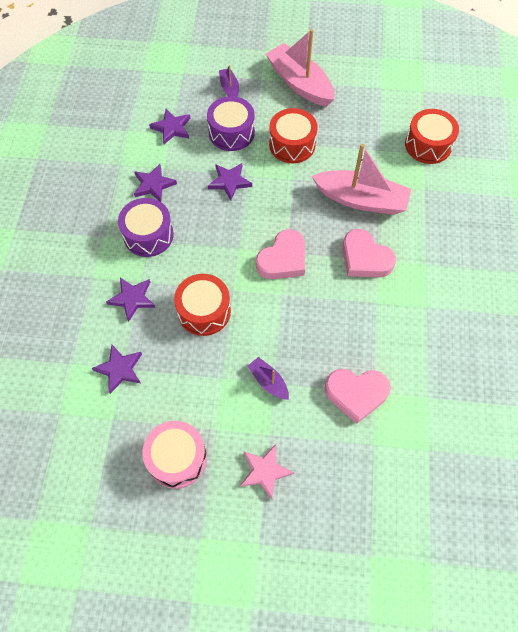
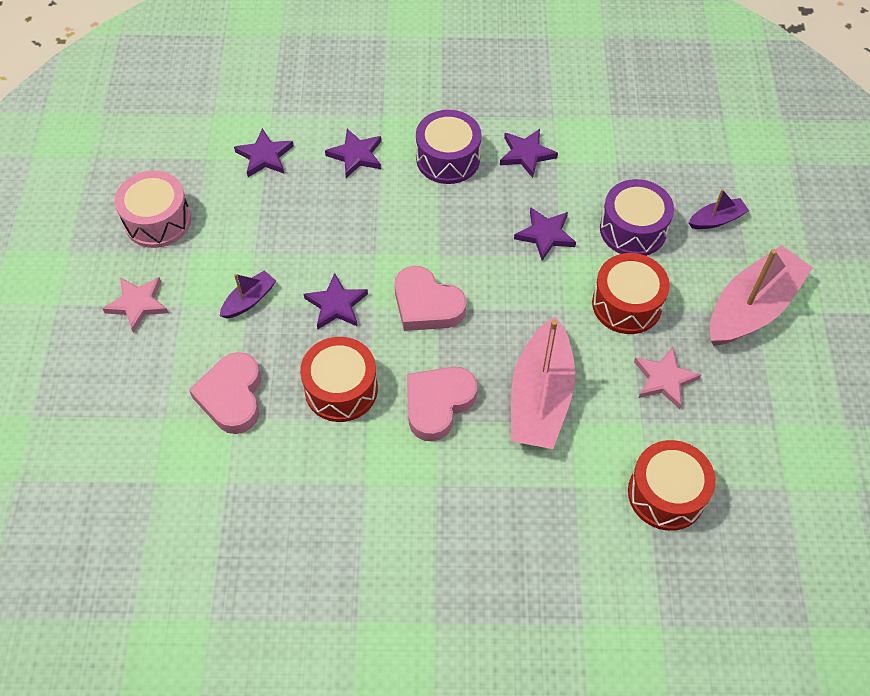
camera: 85 degrees right, 5 degrees down
(171, 128) = (625, 162): purple star -> purple star (336, 305)
(204, 311) = (343, 226): red drum -> red drum (341, 389)
(349, 134) = (664, 379): none -> pink star

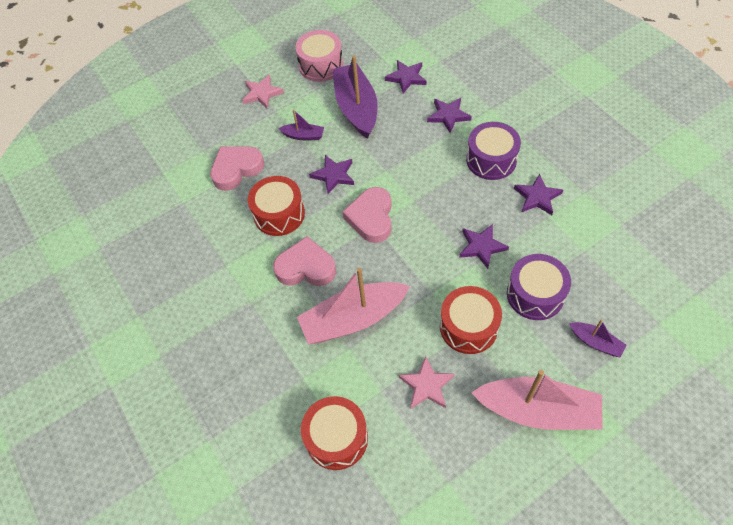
camera: 60 degrees right, 0 degrees up
(260, 226) = (356, 108): none -> purple boat

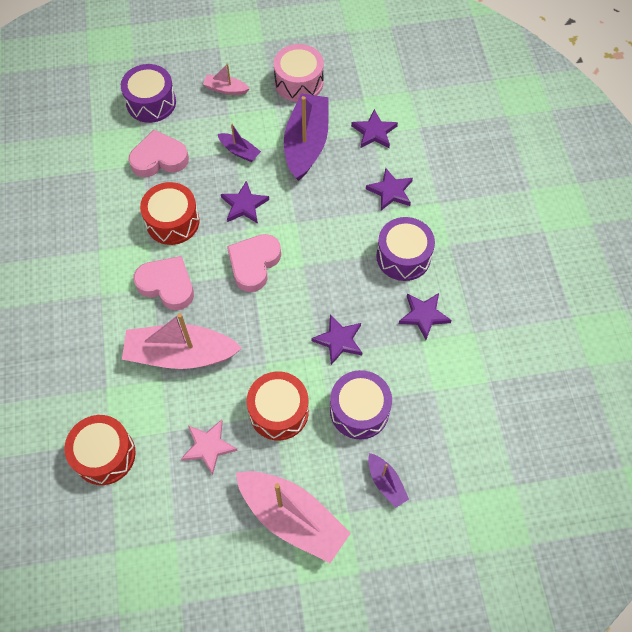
camera: 20 degrees right, 5 degrees up
(202, 129) = (151, 102): none -> purple drum
(262, 93) = (226, 89): pink star -> pink boat

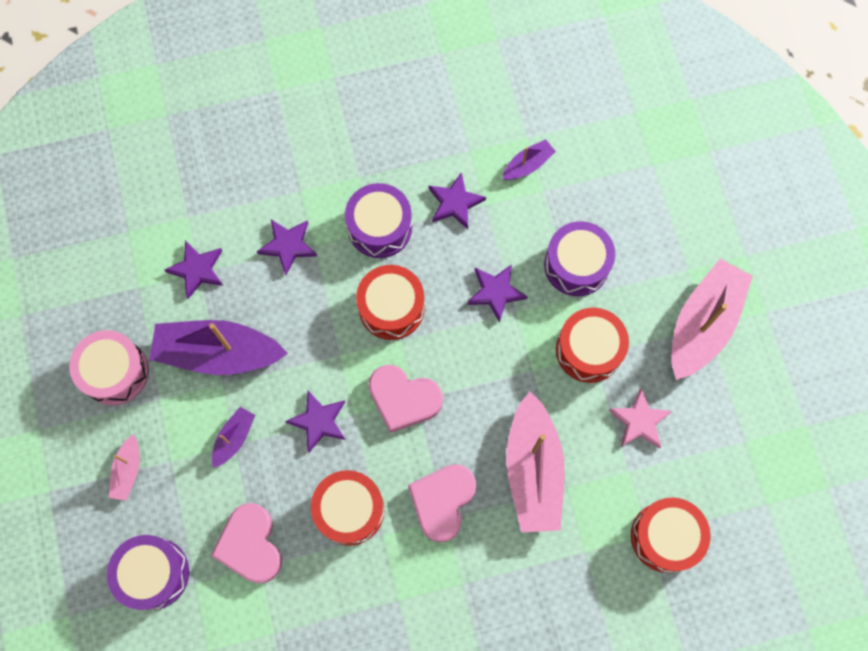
camera: 95 degrees left, 10 degrees up
(332, 260) = (391, 308): none -> red drum
(386, 483) = (652, 234): purple boat -> purple boat (528, 165)

